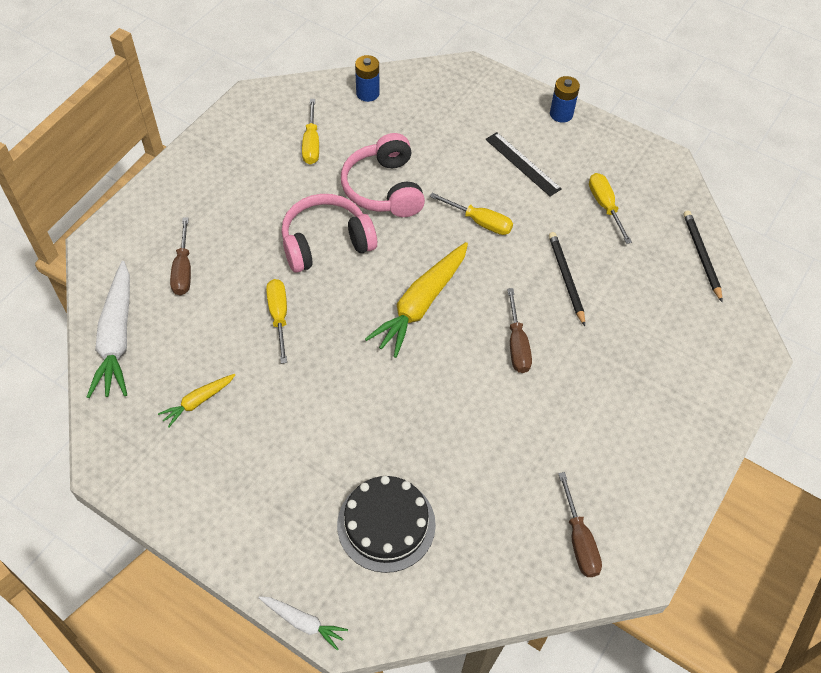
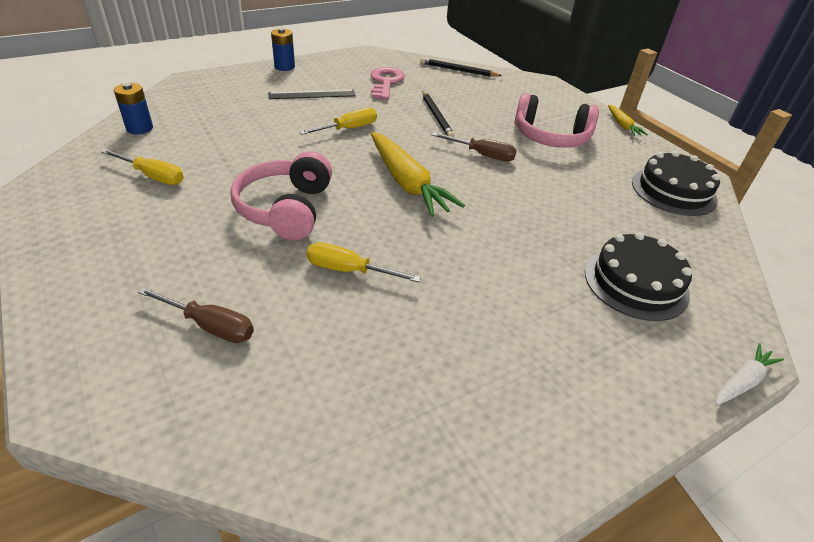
camera: 65 degrees left, 15 degrees down
(117, 338) = (256, 434): white carrot -> none
(198, 402) = (418, 377): yellow carrot -> yellow carrot (622, 125)
(384, 188) = (260, 157): pink headphones -> pink headphones (550, 137)
(566, 279) = (436, 116): black pencil -> black pencil turned 120 degrees counterclockwise
(579, 540) = (673, 191): brown screwdriver -> black cake
(605, 206) = (386, 82): yellow screwdriver -> pink key

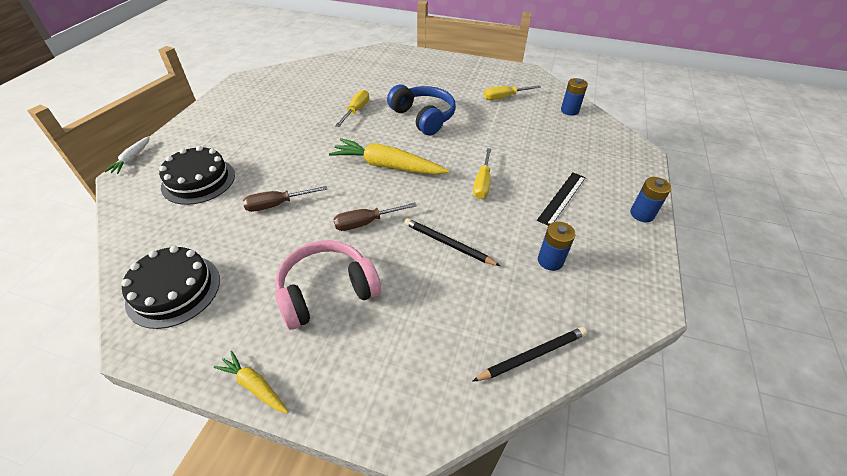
camera: 140 degrees right, 5 degrees up
(210, 326) = (378, 75): brown screwdriver -> brown screwdriver (277, 204)
(286, 209) = (423, 117): pink headphones -> blue headphones
(348, 270) = (356, 111): yellow screwdriver -> yellow screwdriver turned 45 degrees counterclockwise
(386, 82) = (550, 260): pink key -> blue battery

